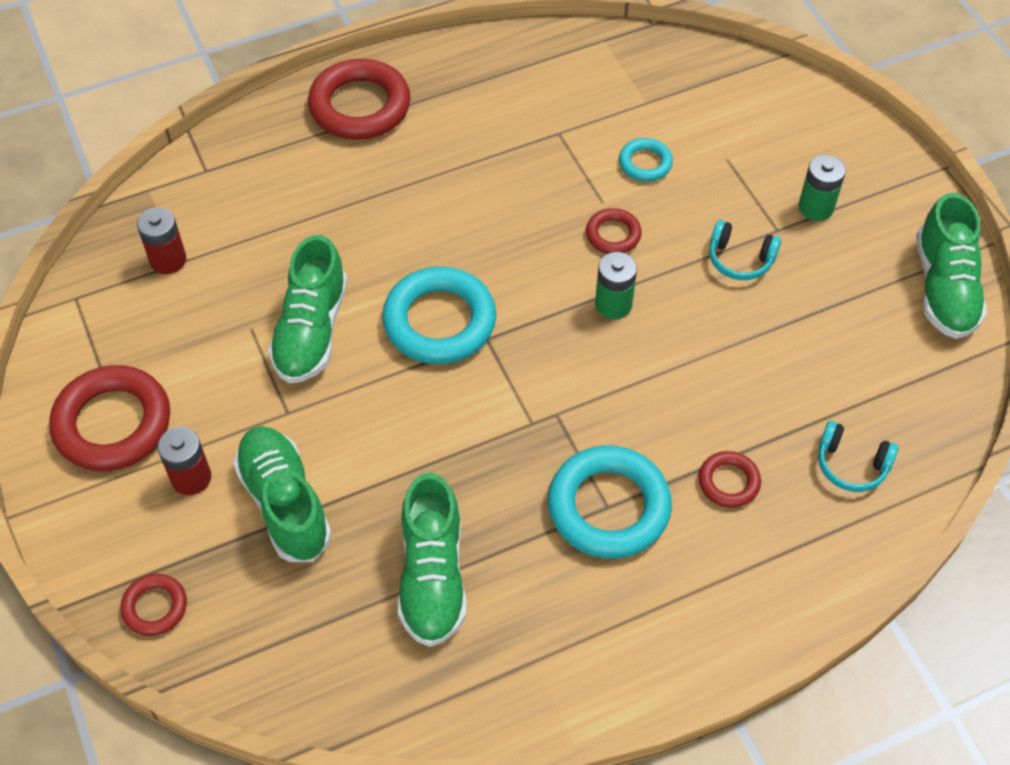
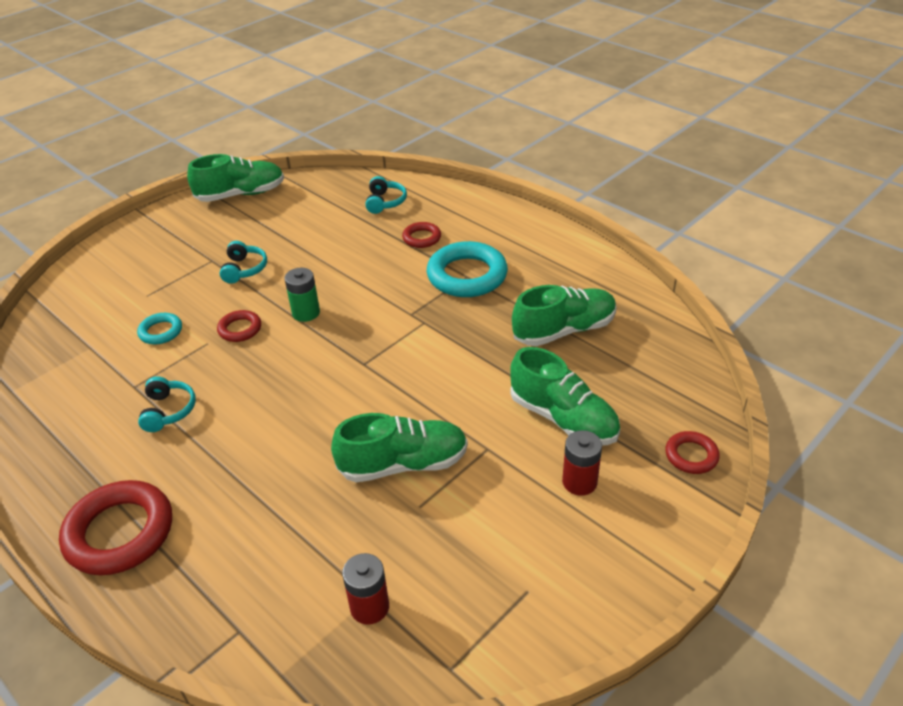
camera: 110 degrees left, 15 degrees down
(113, 424) = (566, 560): red ring -> none
(285, 503) = (563, 419): green shoe -> green shoe turned 90 degrees counterclockwise
(439, 321) = (359, 392): turquoise ring -> none
(503, 155) = (168, 411): none -> turquoise headphones
(816, 207) = (186, 249): green battery -> none

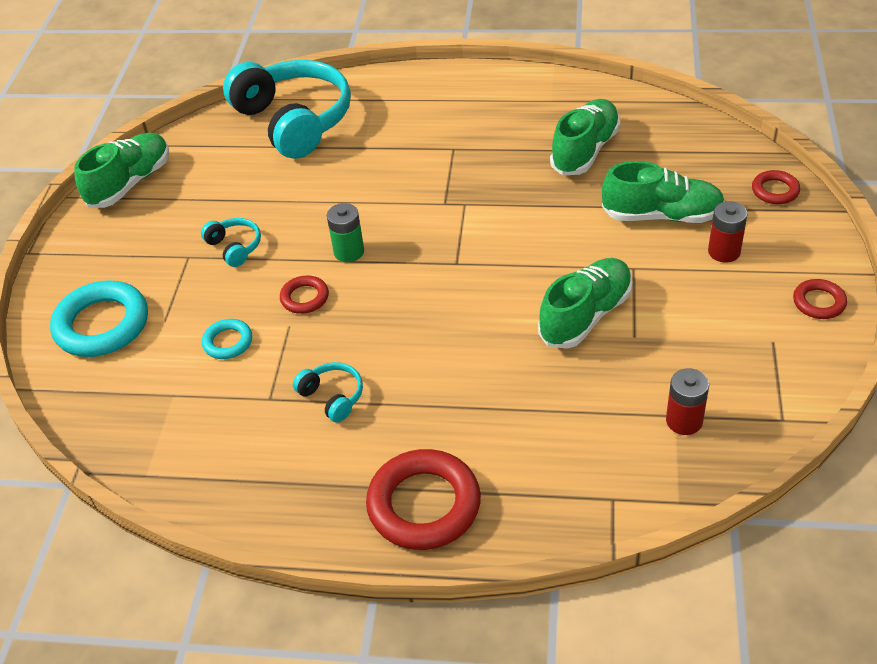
camera: 35 degrees left, 5 degrees up
(385, 202) = (294, 121): turquoise headphones -> turquoise headphones, size x2.38
(422, 238) = (371, 136): red ring -> red ring (819, 302)
(467, 275) = (453, 148): turquoise ring -> turquoise ring (102, 325)

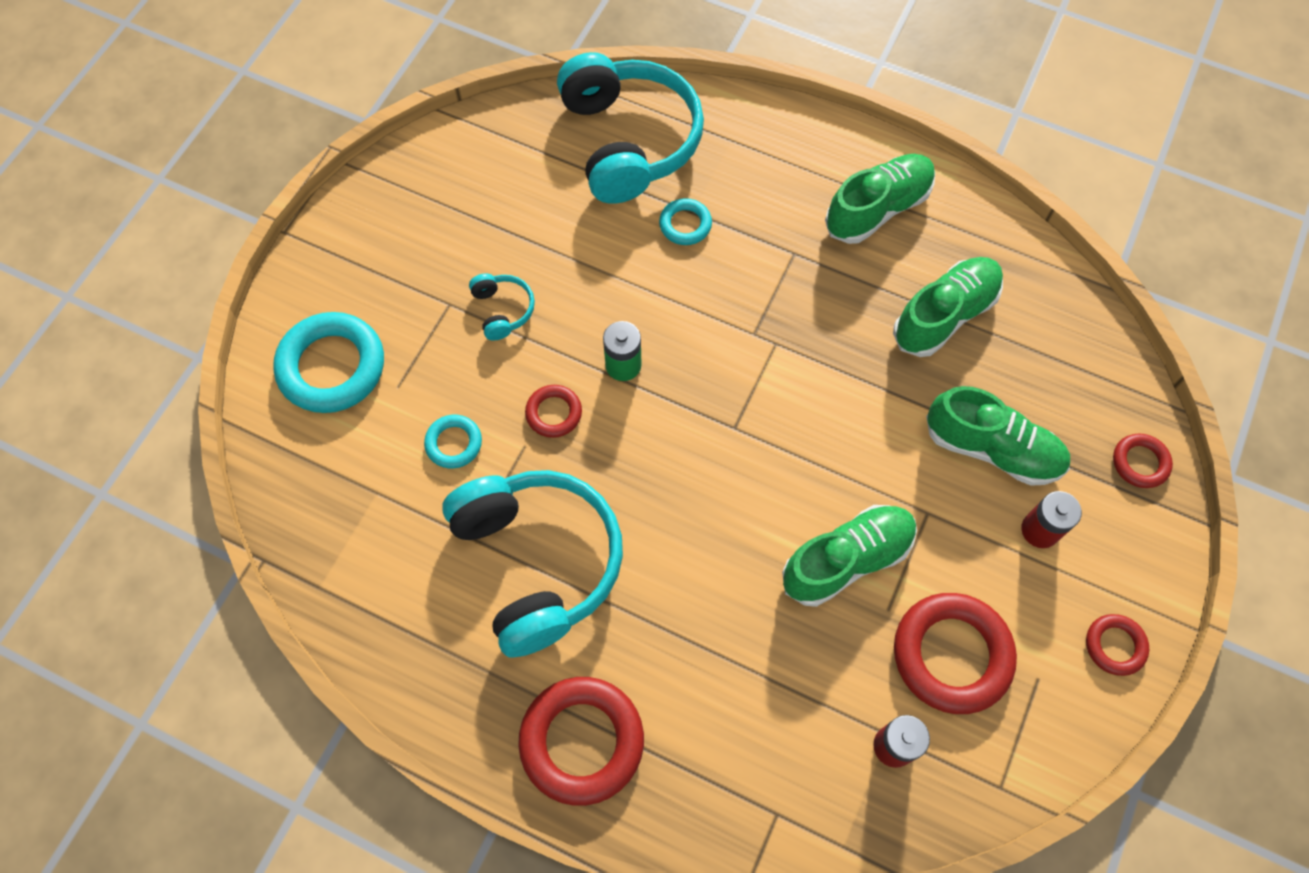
camera: 15 degrees right, 20 degrees up
(130, 183) = (419, 169): green shoe -> green shoe (877, 209)
(332, 397) = (537, 562): turquoise headphones -> turquoise headphones, size x2.38
(360, 156) = (685, 224): none -> turquoise ring
(698, 348) = (951, 655): none -> red ring

